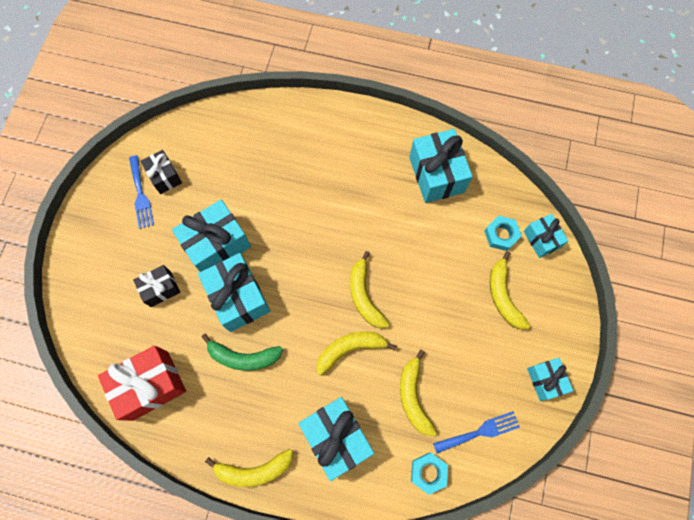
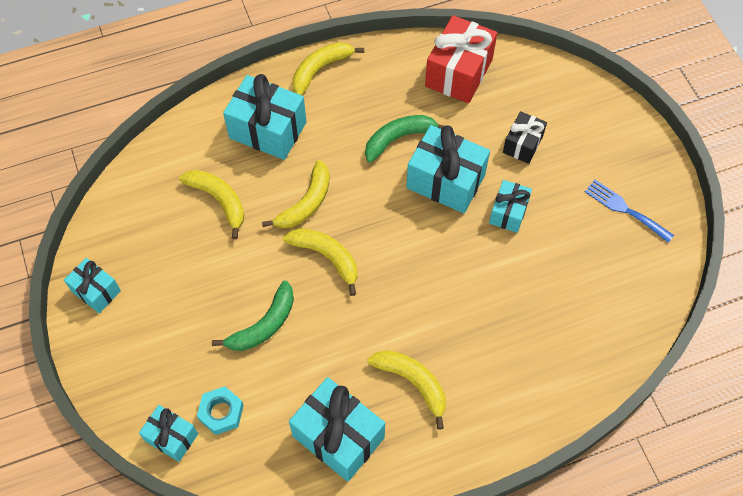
camera: 145 degrees right, 10 degrees down
(164, 176) = (621, 241): black gift -> none
(217, 244) = (508, 212): turquoise gift -> turquoise gift, size x0.58
(428, 472) = (168, 152): turquoise nut -> none
(439, 275) = (264, 325): none -> green banana
(480, 432) = (138, 209): blue fork -> none
(503, 296) = (183, 346): yellow banana -> yellow banana (413, 383)

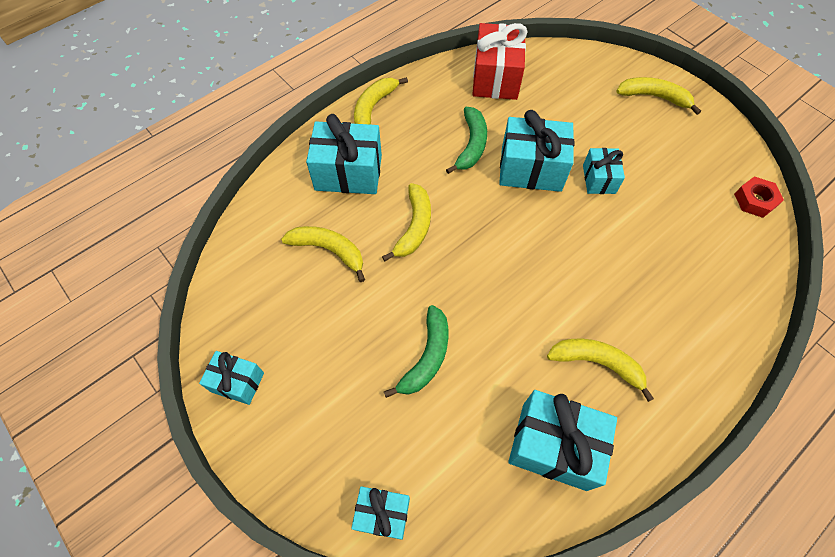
camera: 20 degrees left, 0 degrees up
(221, 412) = (423, 465): turquoise nut -> none
(327, 257) = (457, 270): yellow banana -> yellow banana (654, 97)
(399, 138) = (471, 145): green banana -> green banana turned 150 degrees clockwise
(522, 144) = (580, 119): black gift -> none
(625, 209) = (692, 147): blue fork -> none
(656, 284) = (755, 200): none -> red nut

